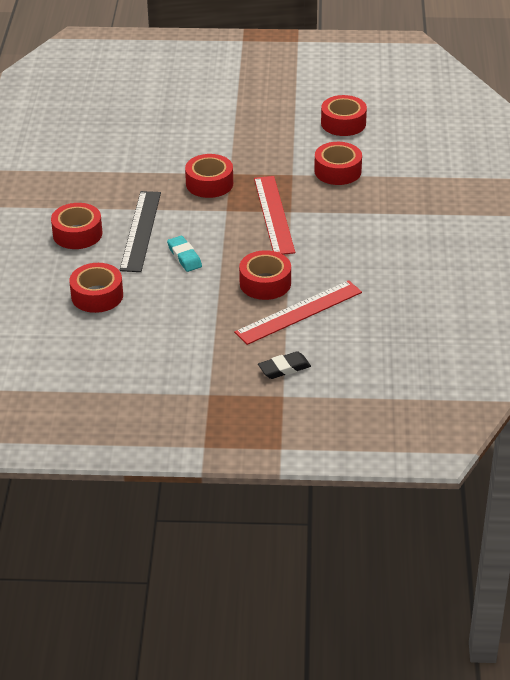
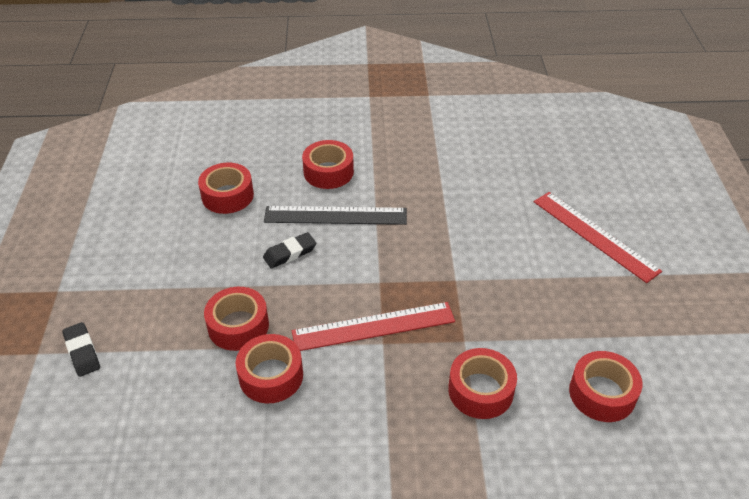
camera: 85 degrees right, 5 degrees up
(184, 256) = (290, 253): turquoise eraser -> black eraser
(209, 183) = (430, 263): red tape -> red tape (271, 376)
(299, 312) = (180, 361): red ruler -> red ruler (594, 235)

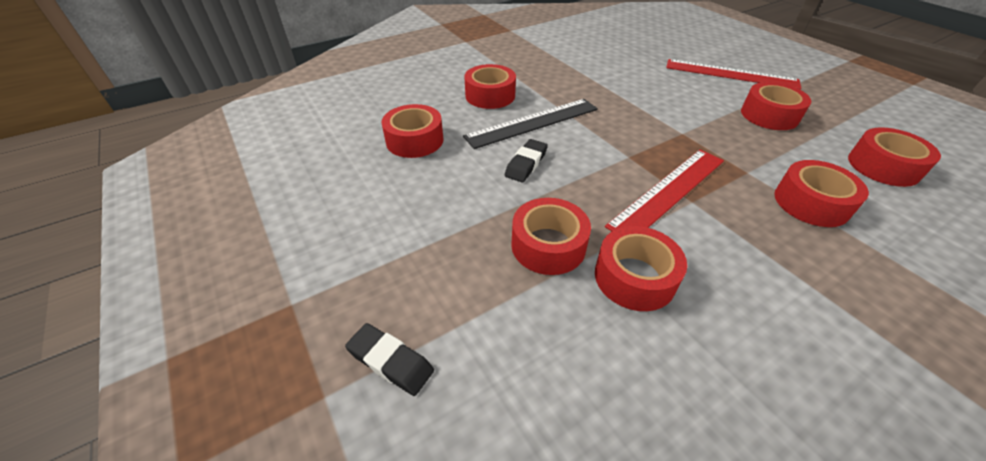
camera: 30 degrees left, 0 degrees up
(566, 297) = (769, 115): none -> red tape

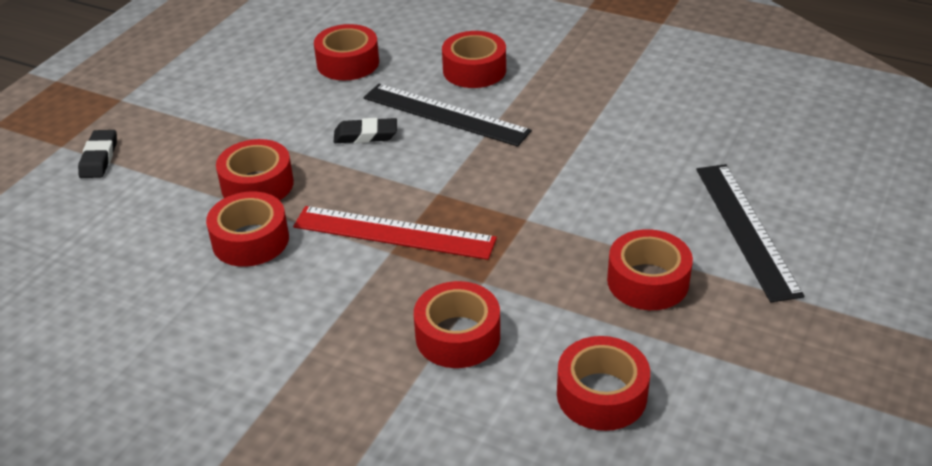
camera: 60 degrees right, 5 degrees down
(730, 74) = (746, 229): red ruler -> black ruler

